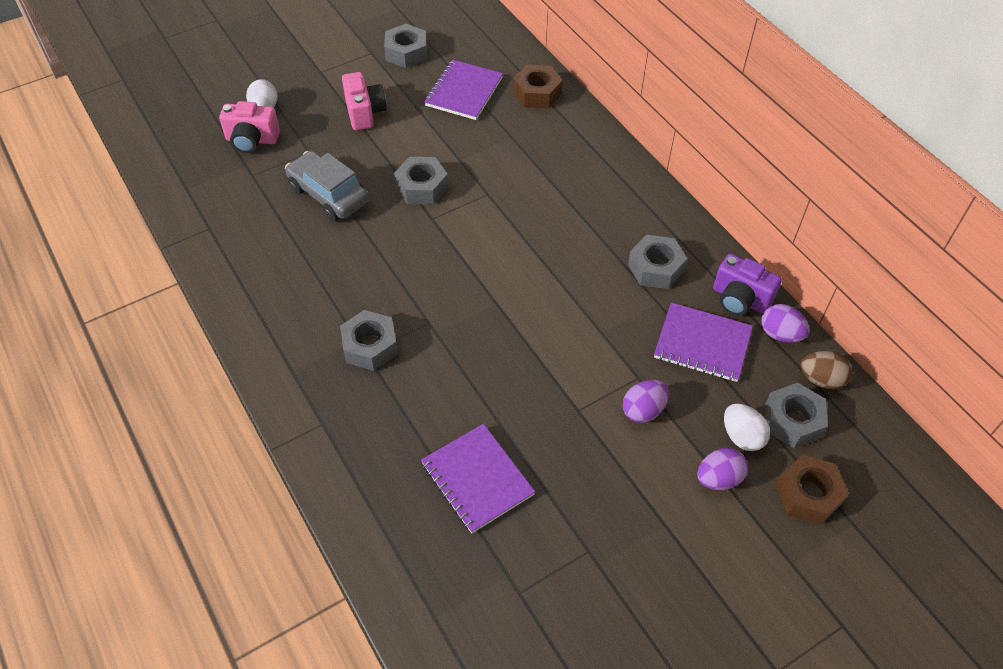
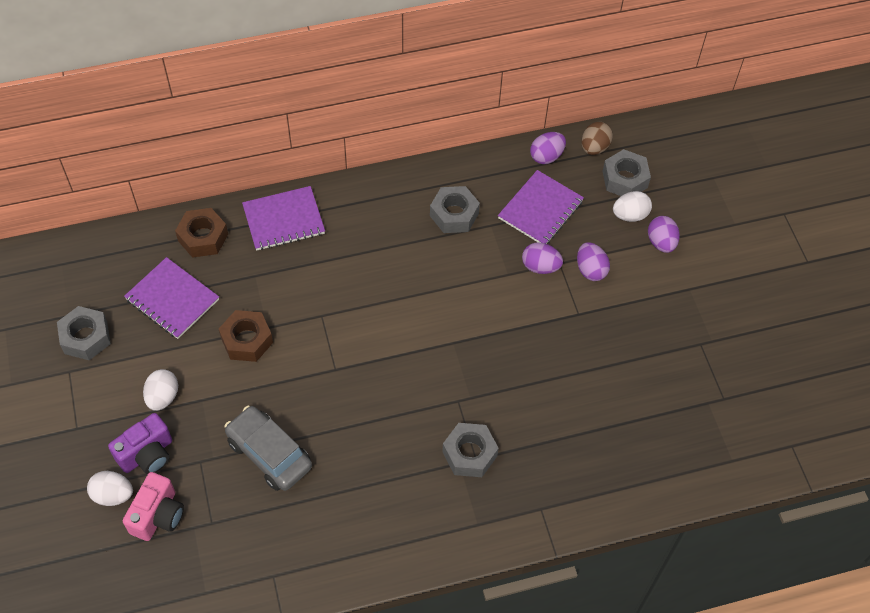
camera: 75 degrees left, 5 degrees up
(328, 195) = (269, 454): grey car -> grey car turned 75 degrees clockwise
(365, 112) = (163, 397): pink camera -> white egg
(422, 187) = (291, 368): grey nut -> none
(477, 479) = (623, 402): purple notebook -> purple notebook (284, 220)
(625, 360) = (540, 267): none -> purple egg
(740, 299) = (505, 169): purple camera -> purple camera (147, 454)
(808, 494) = (686, 194): brown nut -> brown nut (247, 340)

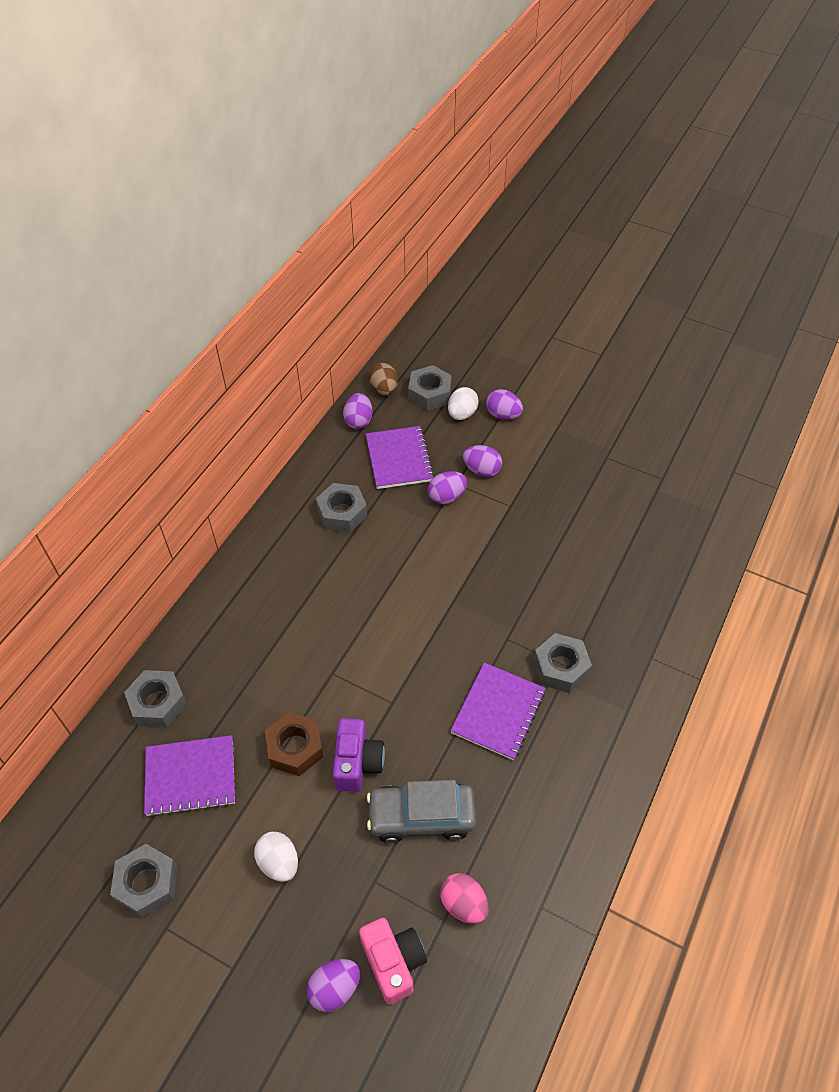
camera: 45 degrees left, 5 degrees down
(113, 495) = (334, 988): white egg -> purple egg
(147, 454) = (323, 923): purple camera -> purple camera (357, 763)
(203, 237) = (158, 703): brown nut -> grey nut
(232, 527) = (463, 904): none -> pink egg
(284, 220) = (212, 629): purple notebook -> purple notebook (498, 712)

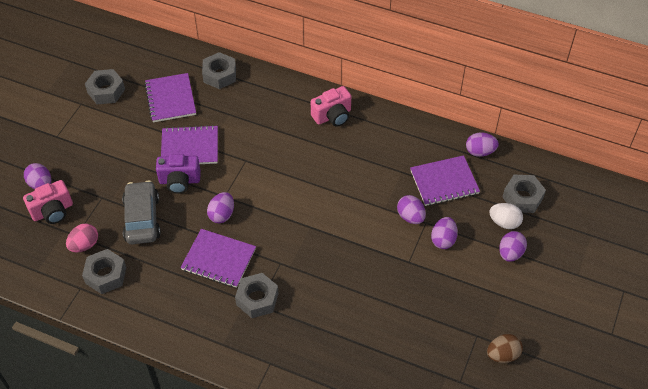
camera: 85 degrees right, 0 degrees up
(272, 563) = (332, 116): none -> pink camera
(279, 862) = (115, 149): white egg -> none
(295, 748) = (190, 147): brown nut -> purple notebook
(342, 513) = (383, 151): grey nut -> grey nut (106, 275)
(384, 389) = (519, 165): brown egg -> brown egg (502, 355)
(424, 706) = (222, 214): none -> purple egg

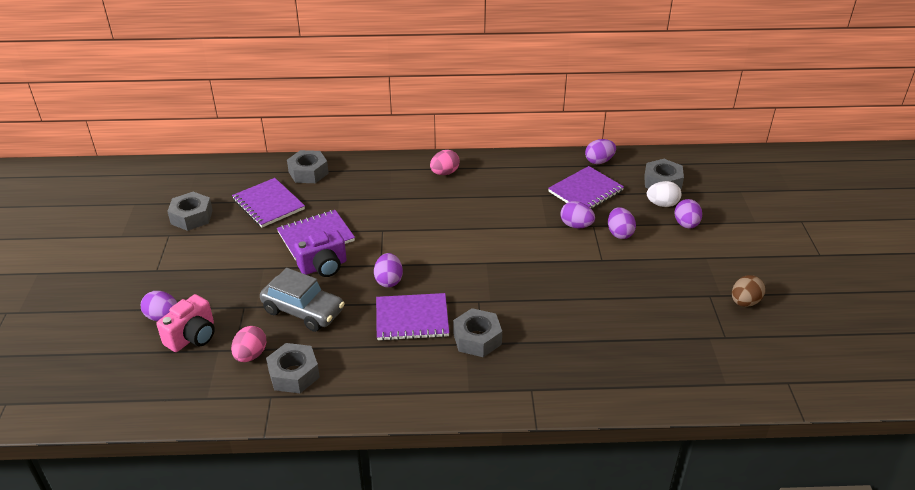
camera: 25 degrees left, 15 degrees down
(142, 219) = (303, 311): grey car -> grey car turned 150 degrees clockwise
(332, 116) = (444, 173): pink camera -> pink egg

